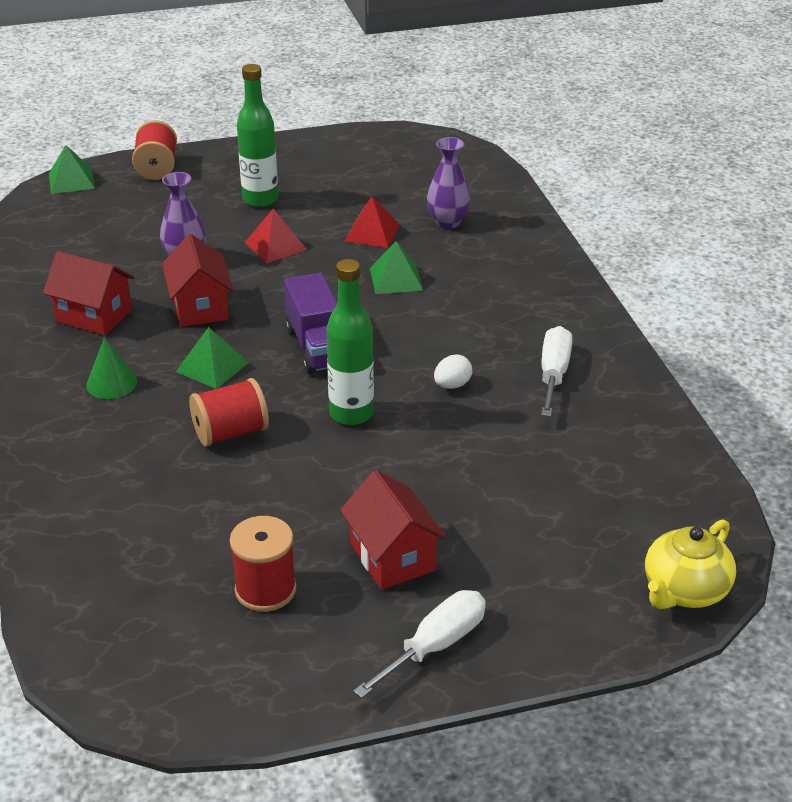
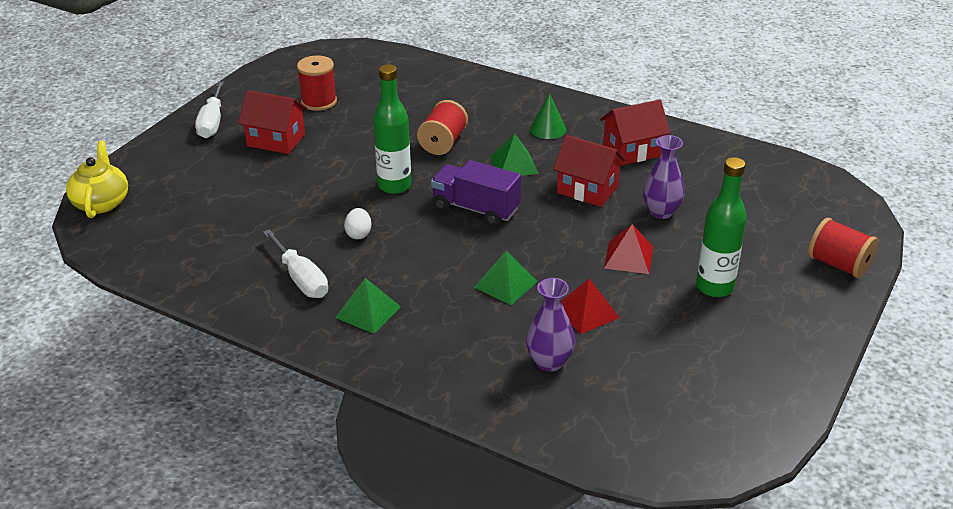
camera: 135 degrees right, 0 degrees up
(71, 181) = (858, 217): green pyramid -> green pyramid (368, 312)

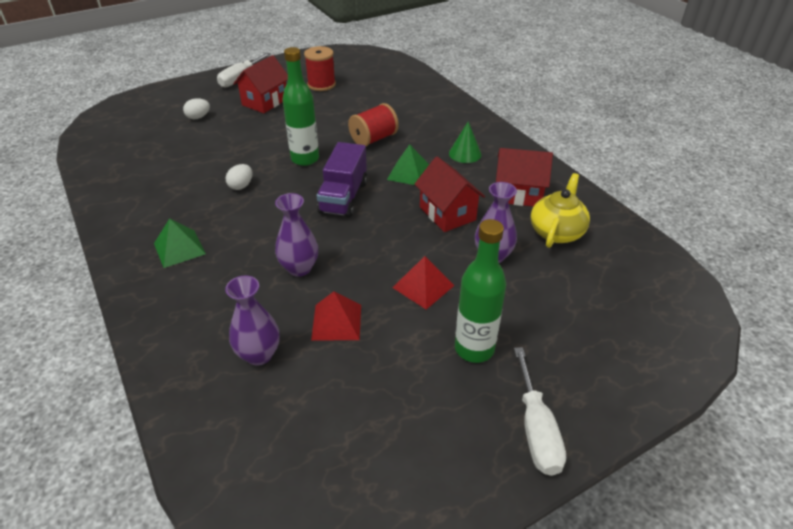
camera: 30 degrees right, 5 degrees up
(101, 203) = (119, 109): yellow teapot -> yellow teapot (556, 231)
(217, 181) = (198, 117): none -> white egg
(276, 140) = (265, 102): red house -> red house turned 75 degrees clockwise
(301, 279) = (167, 204): white screwdriver -> white screwdriver (536, 429)
(476, 209) = (343, 197): purple truck -> purple truck turned 135 degrees counterclockwise
(505, 284) = (299, 268): green pyramid -> purple vase
(838, 265) = (625, 380): red spool -> none

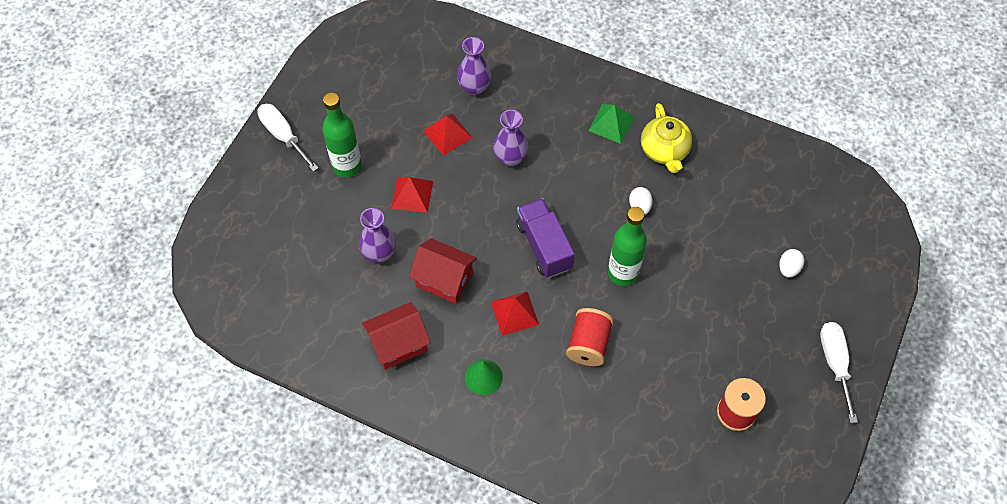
camera: 145 degrees right, 20 degrees up
(265, 102) = (757, 337): red house -> none
(409, 173) = (514, 313): green pyramid -> red pyramid
(556, 231) = (342, 312): yellow teapot -> yellow teapot (664, 151)

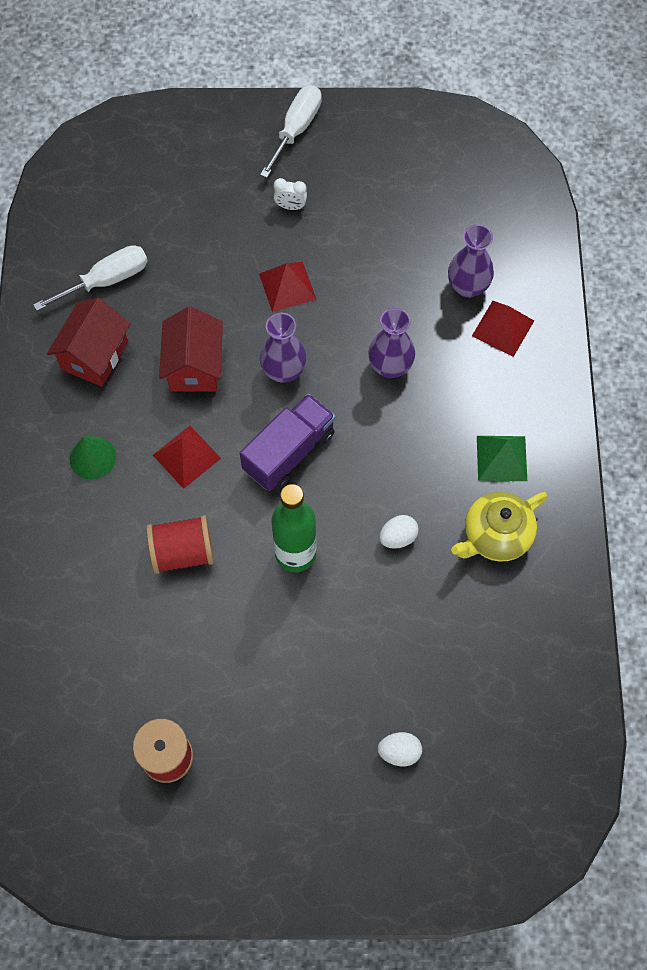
camera: 65 degrees right, 5 degrees up
(347, 166) = (290, 206): green bottle -> white clock
(379, 253) = (196, 287): purple vase -> purple vase (283, 371)
(398, 344) = (95, 355): red house -> red house turned 75 degrees clockwise
(448, 134) = (387, 287): red pyramid -> red pyramid (502, 328)
(835, 363) = (288, 858): white screwdriver -> white screwdriver (107, 280)

